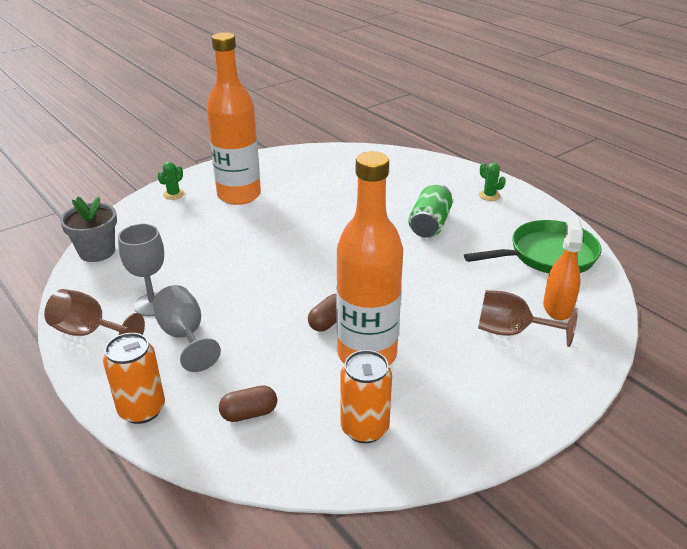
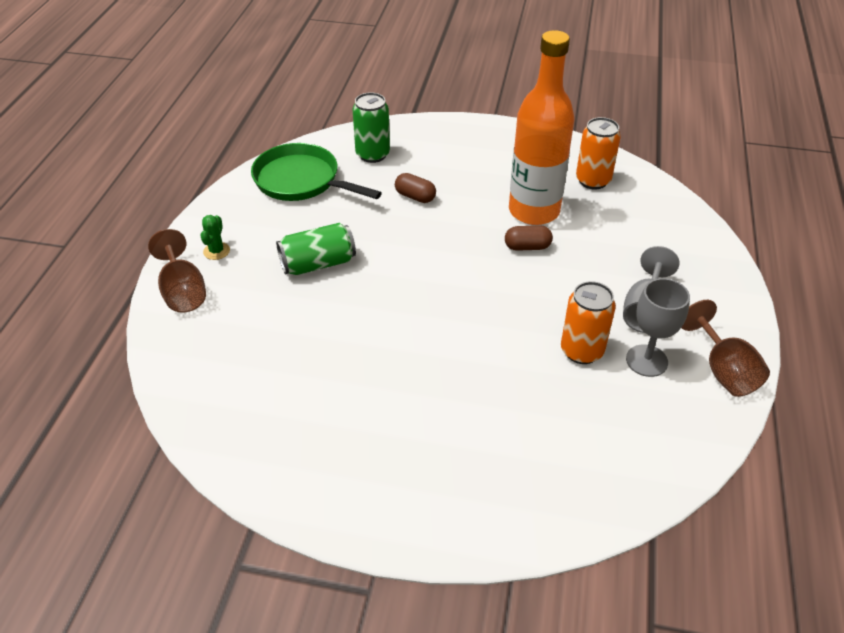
camera: 130 degrees left, 10 degrees up
(97, 252) = (652, 479): grey flower pot -> none
(142, 409) = (722, 277): orange can -> orange can (581, 351)
(173, 194) = (481, 520): green cactus -> none
(239, 195) = (414, 449): orange bottle -> none
(249, 413) = (652, 229): brown capsule -> brown capsule (415, 197)
(511, 332) = (427, 163): brown goblet -> brown goblet (183, 291)
(557, 307) = (372, 154): orange spray bottle -> green can

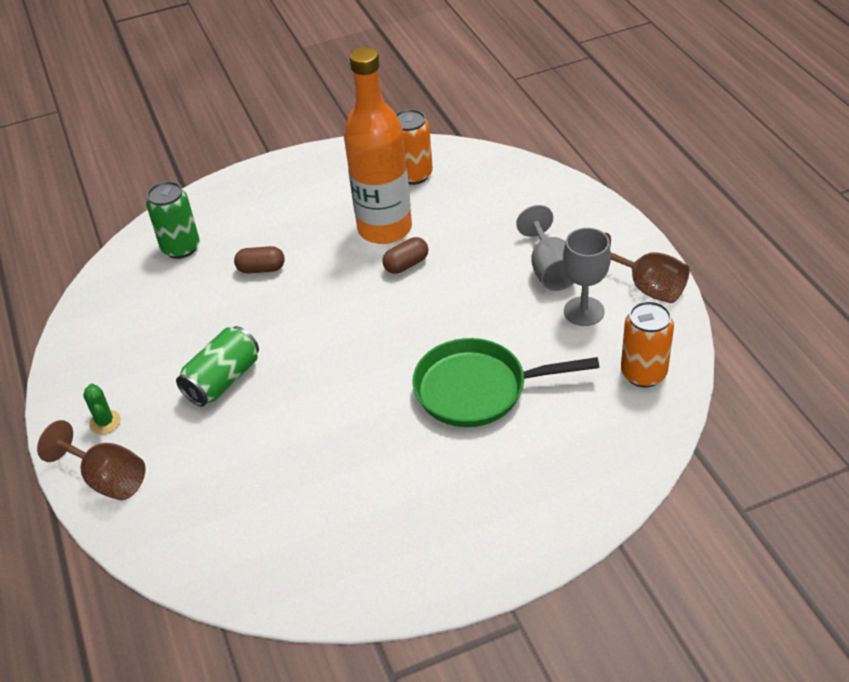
camera: 30 degrees left, 0 degrees up
(301, 181) = (130, 309): green pan -> green pan (478, 389)
(581, 351) = (526, 331): orange can -> orange can (643, 373)

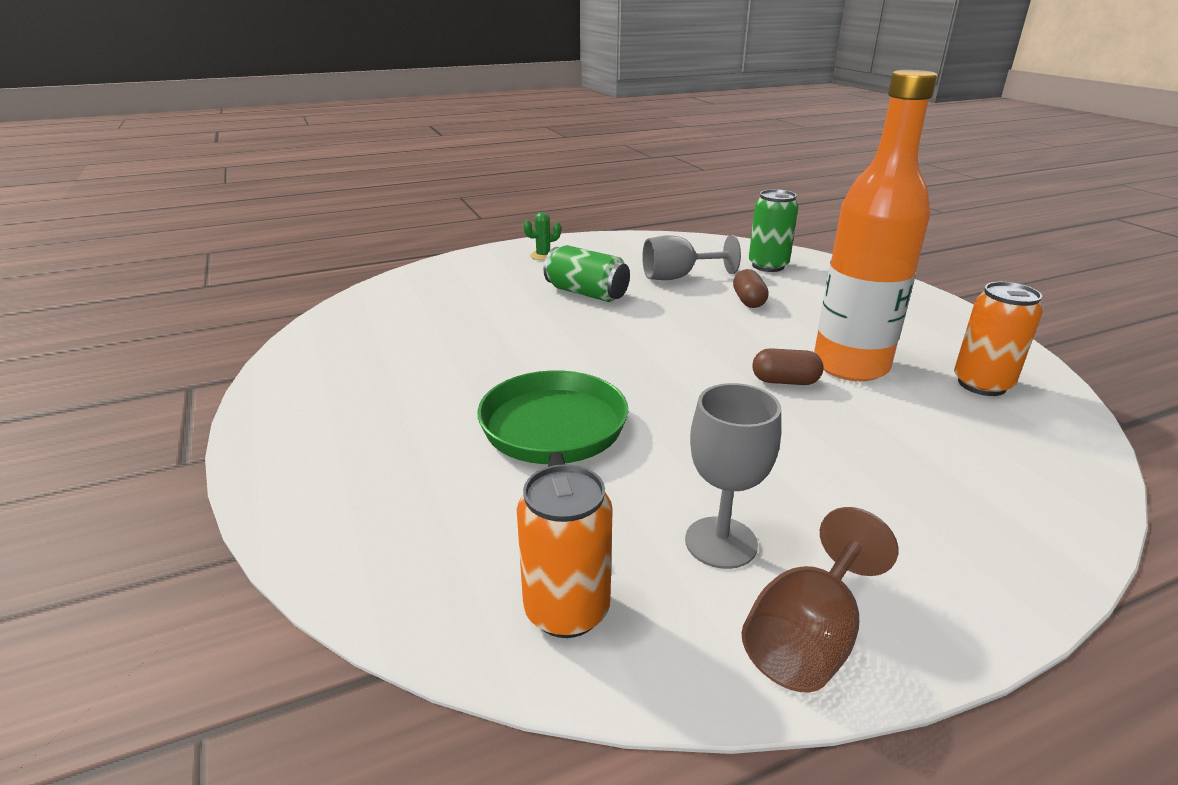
camera: 85 degrees right, 15 degrees down
(107, 479) = (482, 261): brown goblet -> none
(406, 264) = (785, 381): brown capsule -> brown capsule turned 45 degrees counterclockwise
(550, 270) = (817, 508): grey goblet -> grey goblet (678, 277)

